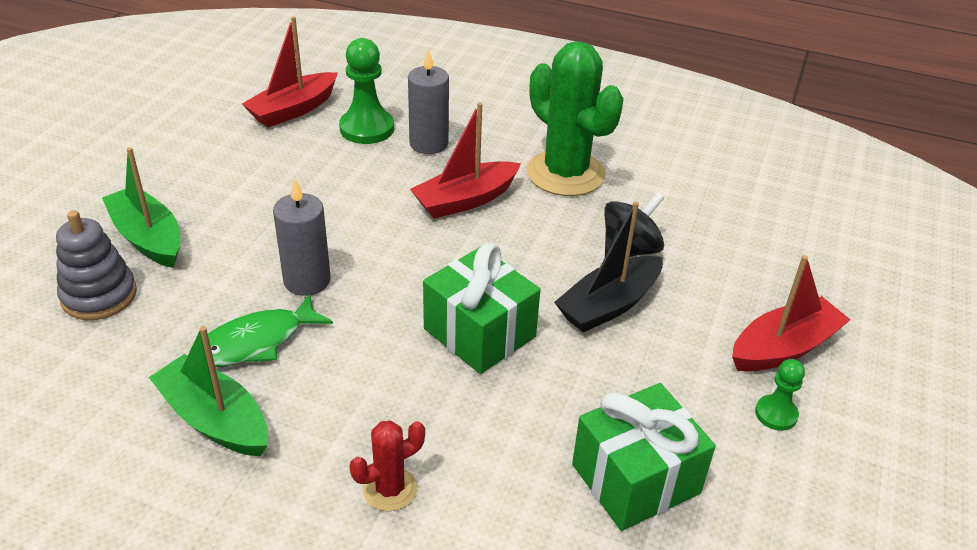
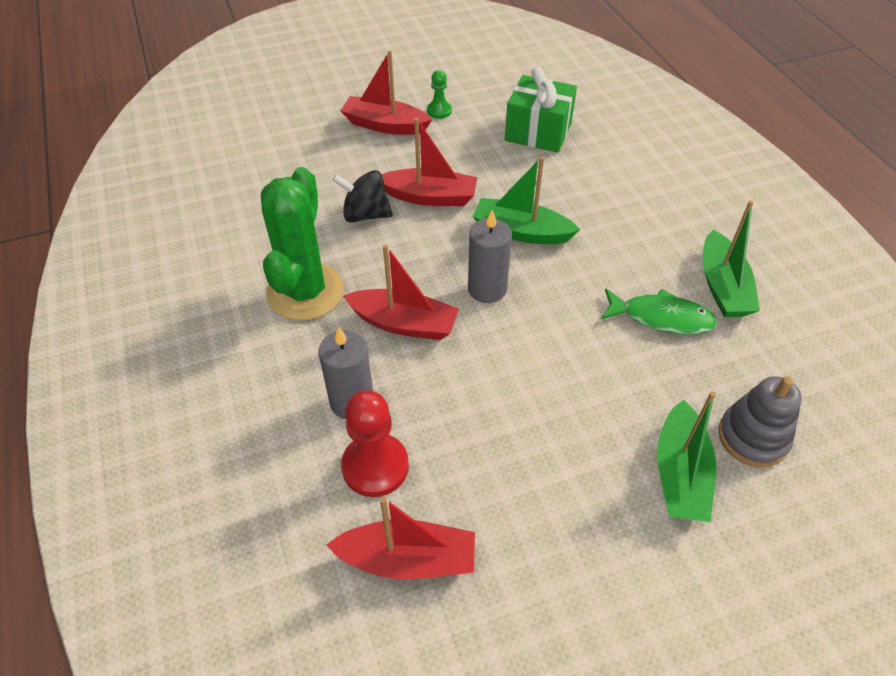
camera: 130 degrees left, 10 degrees up
(307, 280) = (588, 339): grey candle -> grey candle (487, 289)
(367, 128) = (375, 466): green pawn -> red pawn
(390, 489) = (655, 197): red cactus -> none
(479, 333) = (521, 232): green gift -> green boat
(609, 305) = (430, 197): black boat -> red boat

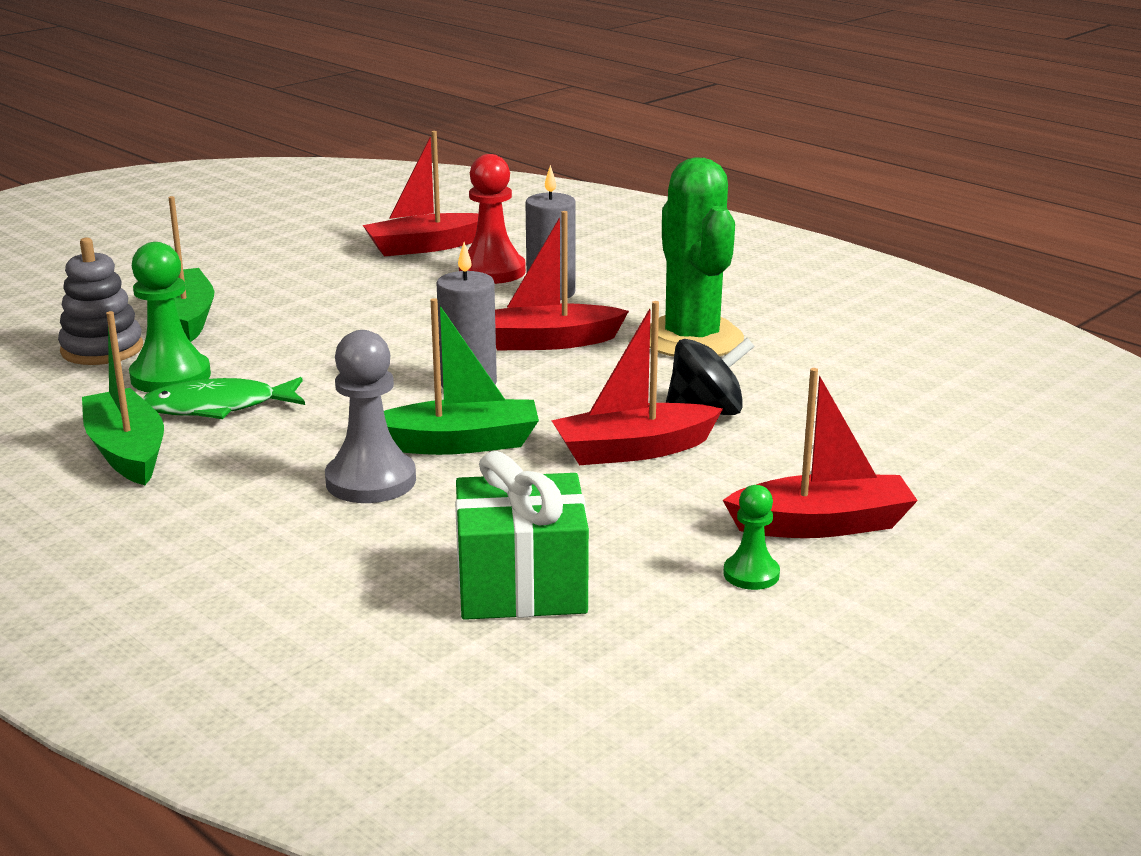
camera: 155 degrees right, 25 degrees down
(582, 216) = (371, 481): none -> grey pawn
(694, 371) = (170, 376): none -> green pawn

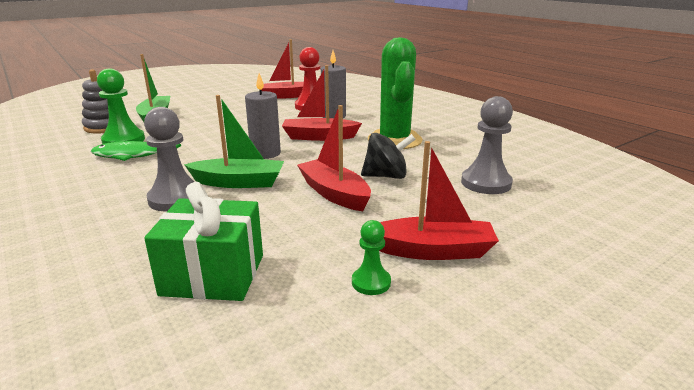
camera: 10 degrees right, 0 degrees up
(127, 452) = (66, 173): green boat -> none
(634, 450) = (334, 194): red boat -> red boat turned 60 degrees clockwise
(874, 411) = (486, 183): none -> grey pawn

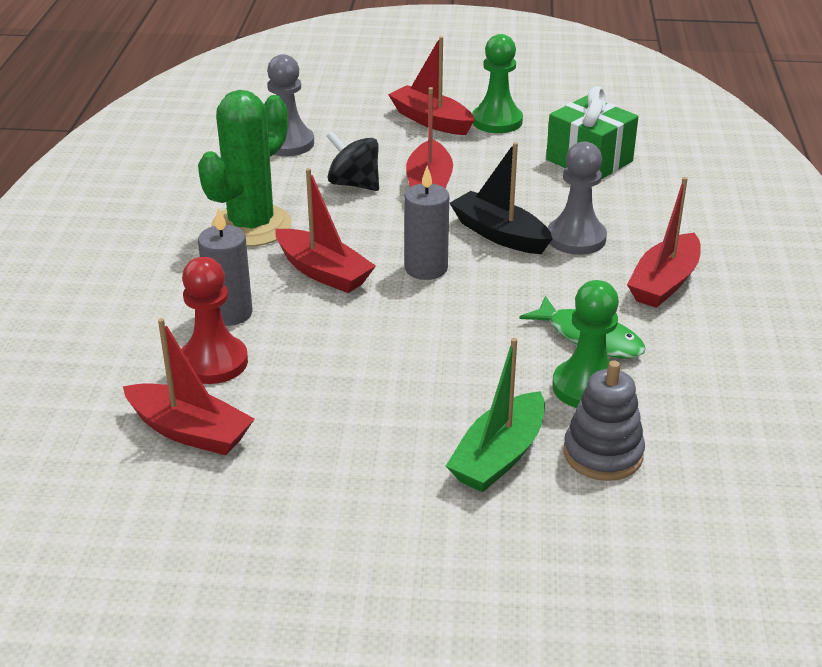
camera: 140 degrees left, 10 degrees up
(85, 194) = (664, 283): none -> red boat
(238, 182) = (500, 234): green boat -> black boat
(371, 282) = (497, 121): green pawn -> green pawn, size x1.80

